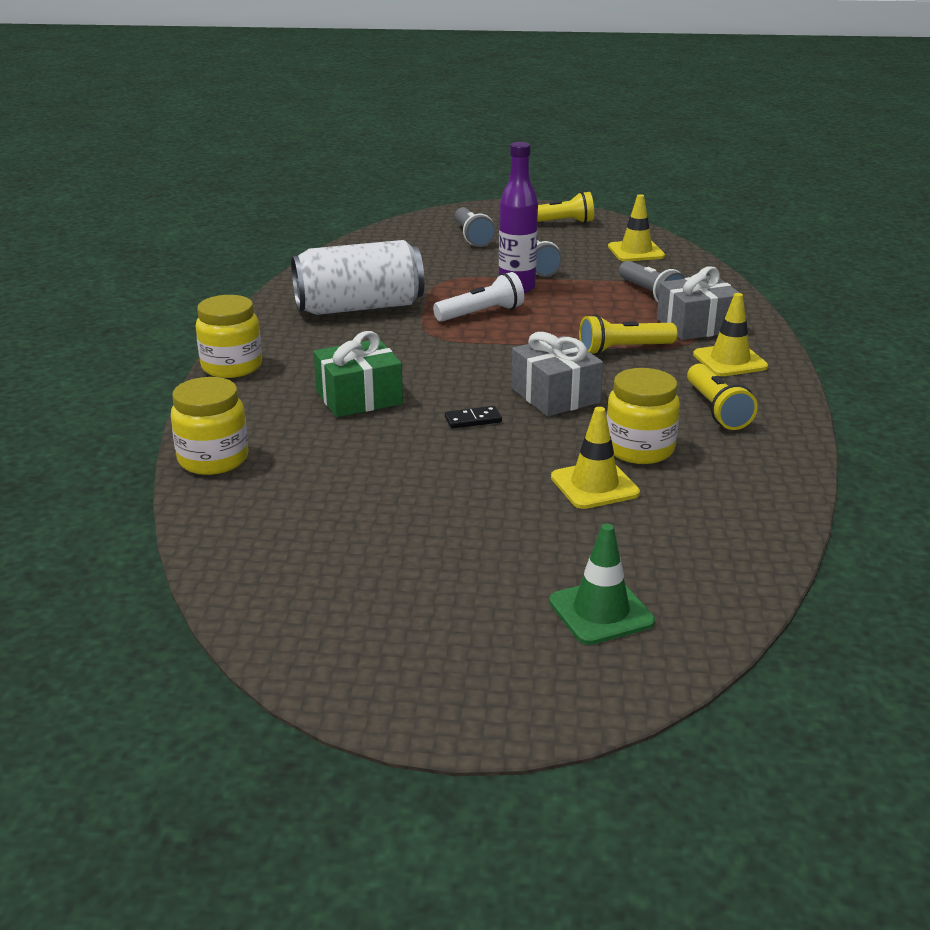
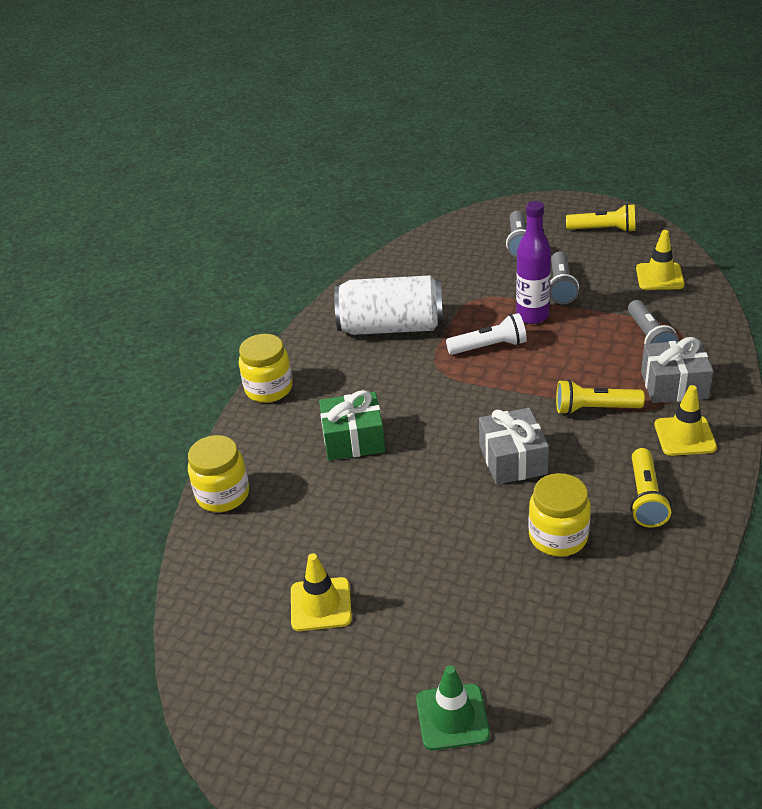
camera: 20 degrees right, 10 degrees up
(473, 420) = (434, 480): black domino -> none
(594, 485) = (503, 574): yellow traffic cone -> yellow traffic cone (321, 604)

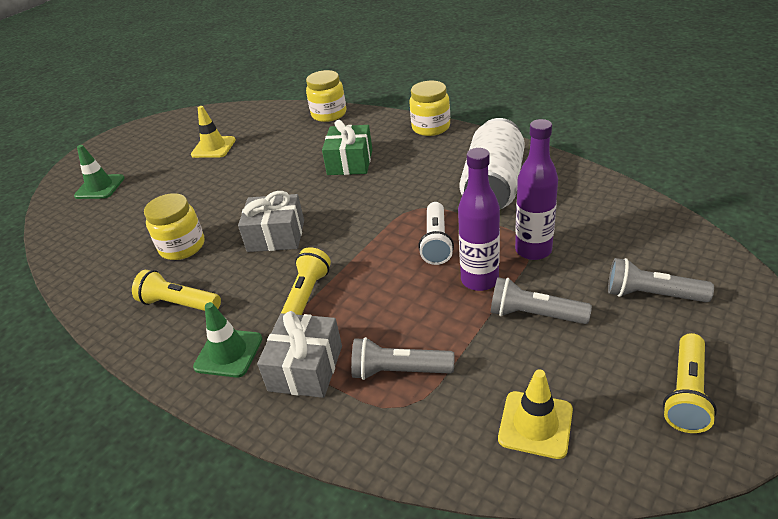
camera: 105 degrees right, 0 degrees up
(484, 295) = (533, 250): none -> purple bottle
(684, 436) = (228, 353): yellow traffic cone -> green traffic cone

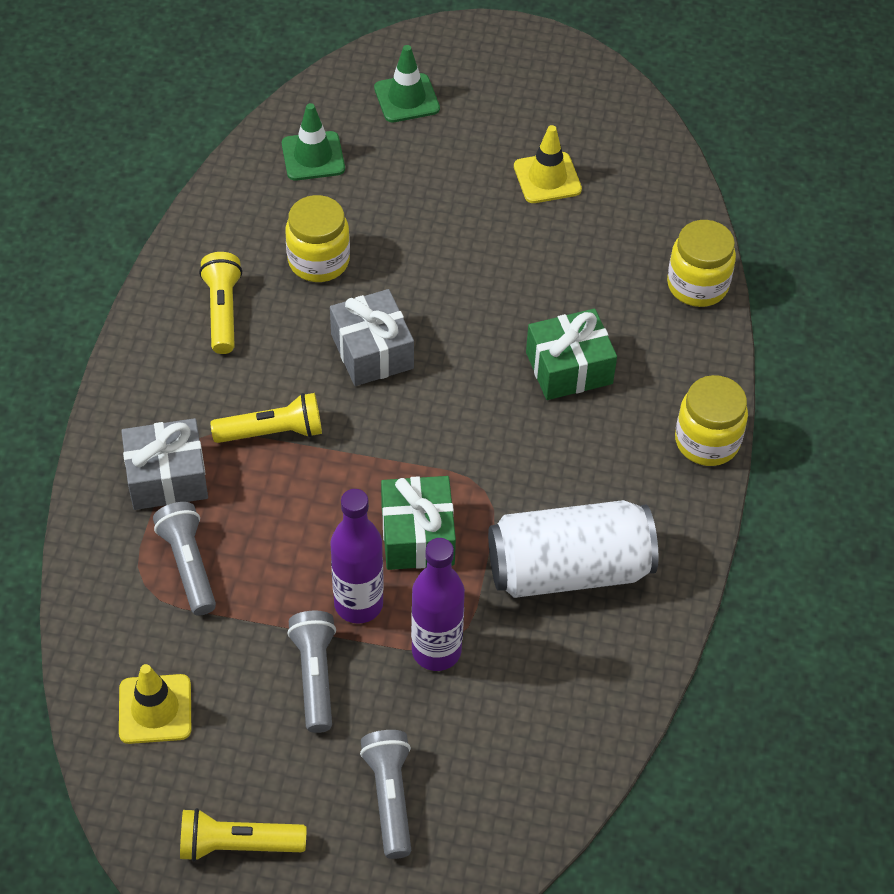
camera: 60 degrees right, 15 degrees up
(228, 353) = (166, 396): green traffic cone -> green traffic cone (313, 156)
(436, 242) = (417, 535): white flashlight -> green gift

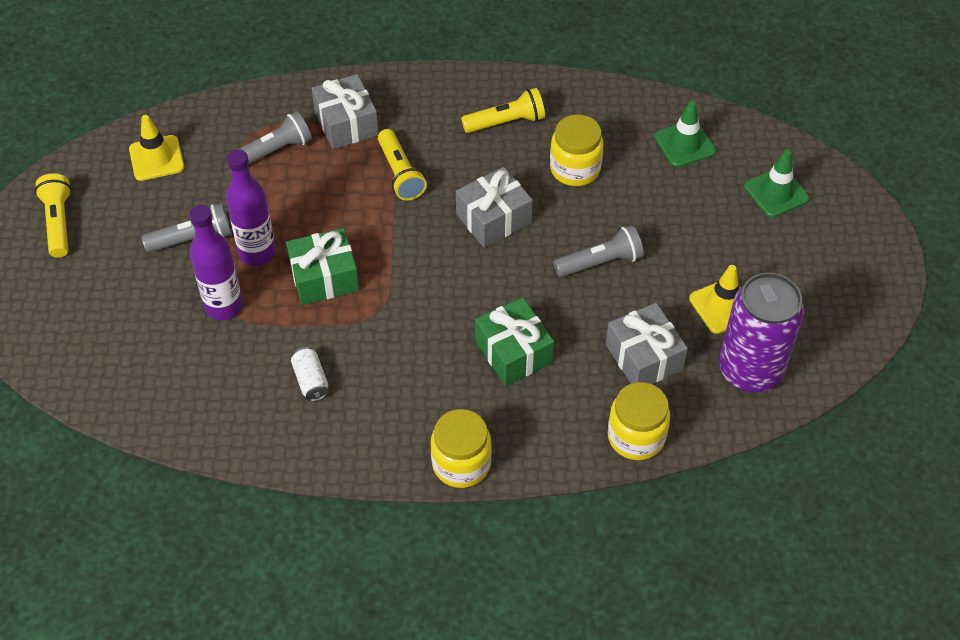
camera: 80 degrees right, 0 degrees up
(390, 797) = (100, 299): grey flashlight -> grey flashlight (600, 262)
(569, 570) = (310, 380): white can -> white can, size x0.40
(599, 257) = (644, 357): none -> grey gift
(632, 176) = (750, 370): none -> purple can

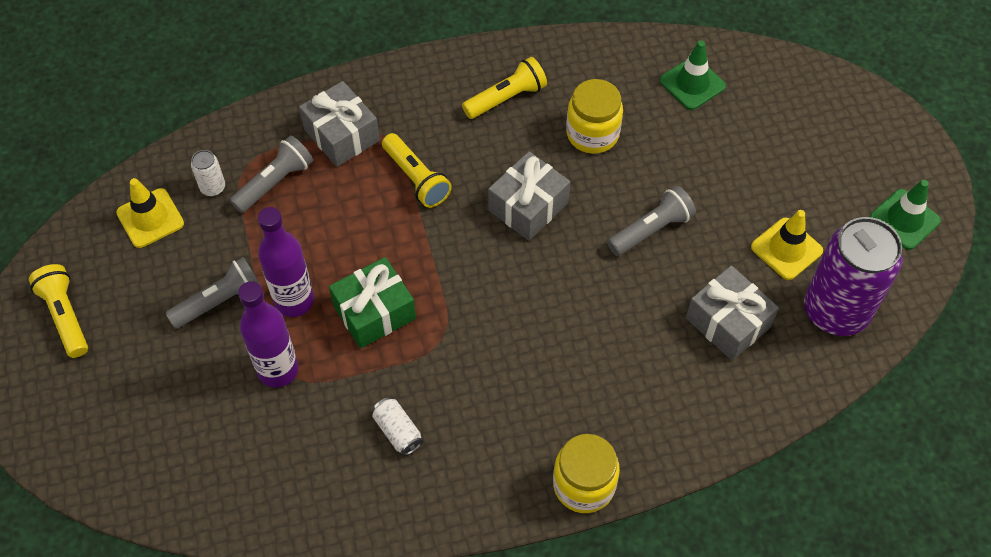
camera: 15 degrees left, 5 degrees up
(218, 144) = (213, 187): none -> white can
(513, 352) = (596, 348): green gift -> none
(636, 437) = (748, 411): yellow jar -> none
(776, 193) = (798, 116): green traffic cone -> green traffic cone (904, 219)

